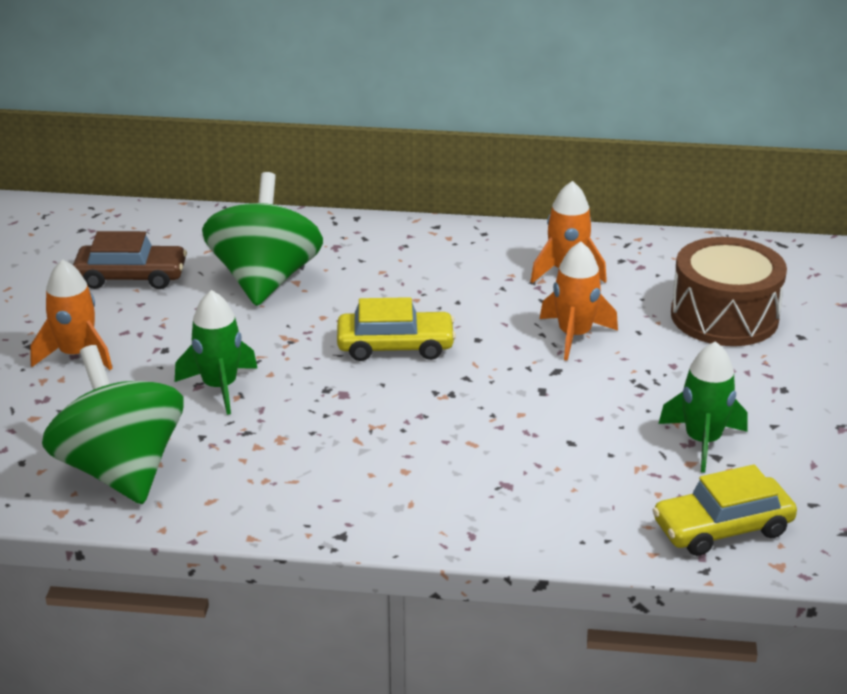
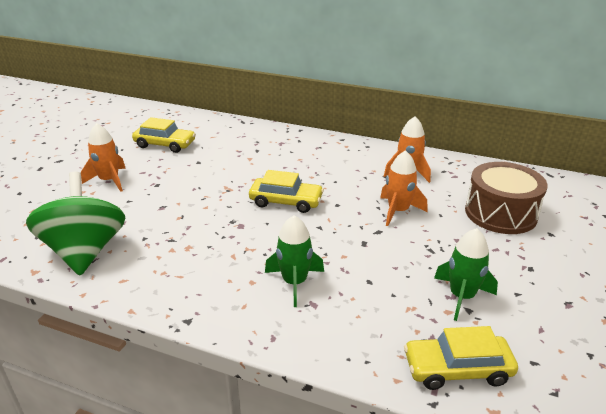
camera: 15 degrees right, 0 degrees up
(131, 277) = (165, 144): brown car -> yellow car
(220, 387) = (173, 210): green rocket -> green rocket (294, 283)
(265, 280) = (233, 155): green spinning top -> none

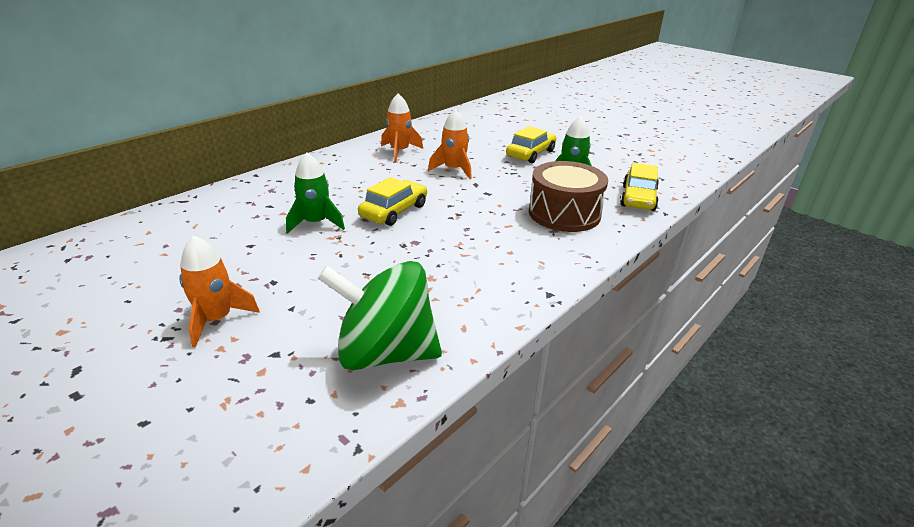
camera: 70 degrees left, 0 degrees up
(165, 144) = (167, 262): yellow car -> yellow car (530, 154)
(294, 283) = (523, 232): green rocket -> green rocket (316, 223)
(500, 213) = (486, 140): brown drum -> brown drum (564, 213)

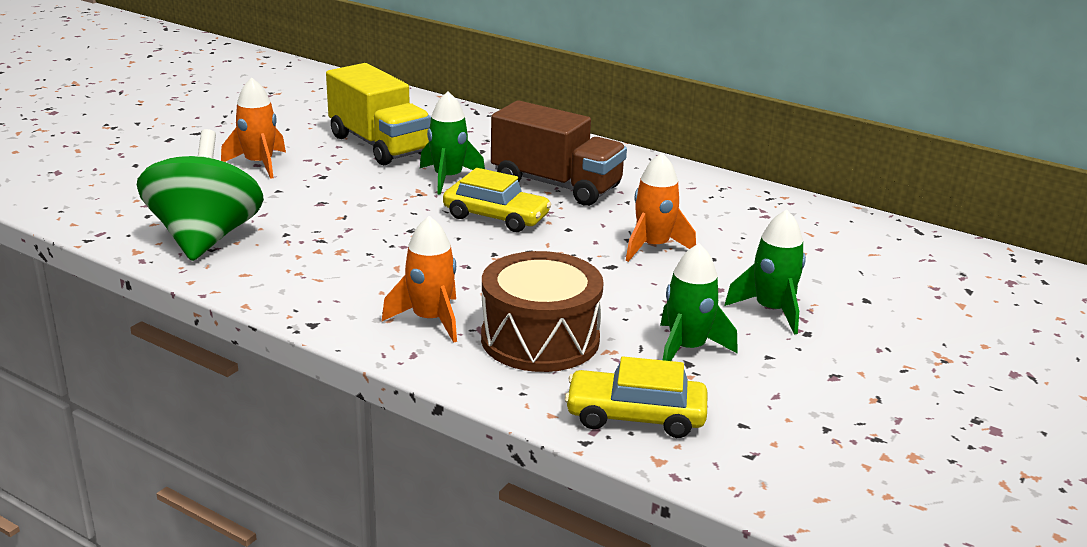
camera: 80 degrees right, 5 degrees down
(221, 249) = (379, 145): none -> yellow truck
(351, 186) = (556, 185): none -> brown truck
(400, 151) = (695, 203): orange rocket -> orange rocket (430, 320)
(530, 154) = (771, 310): yellow car -> green rocket

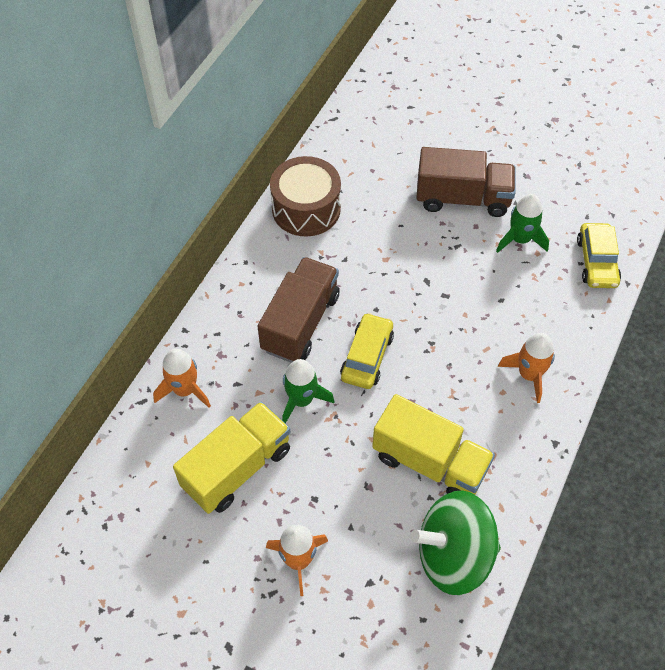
camera: 95 degrees left, 30 degrees up
(331, 238) = (429, 462): none -> yellow truck
(540, 339) = (533, 312): brown drum -> brown drum (306, 209)
(653, 246) = (392, 258): orange rocket -> orange rocket (184, 390)
(771, 310) = (462, 198): green rocket -> brown truck

